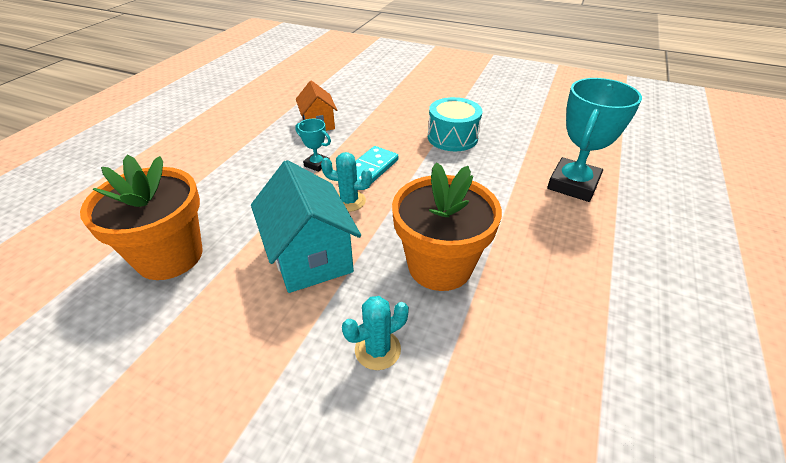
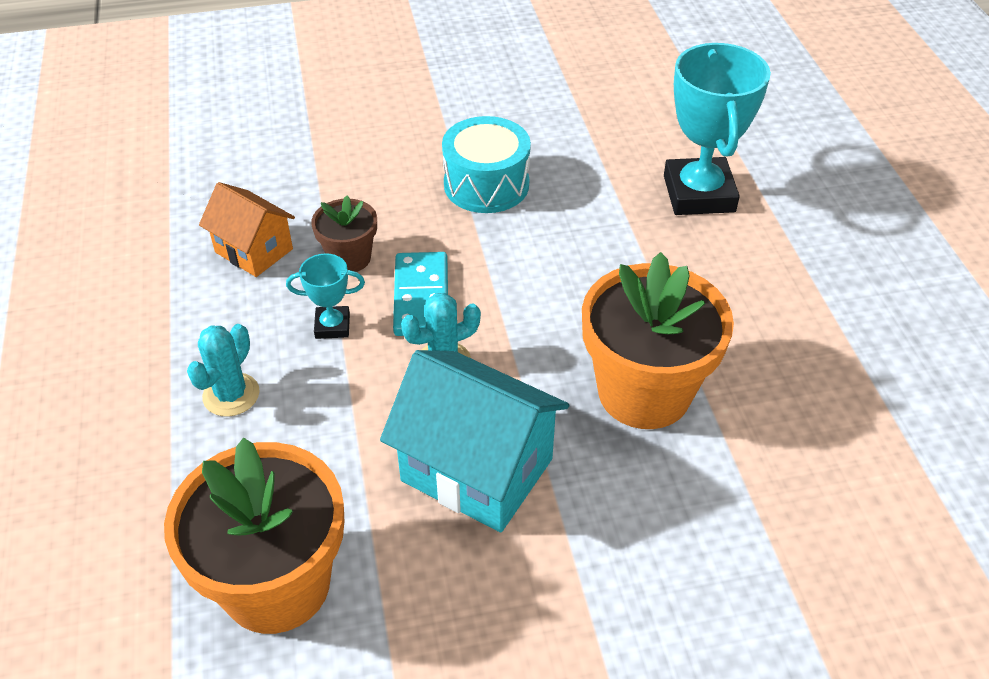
camera: 35 degrees left, 5 degrees up
(355, 142) = (349, 258): none -> brown flower pot
(377, 350) = (670, 533): turquoise cactus -> turquoise cactus (231, 395)

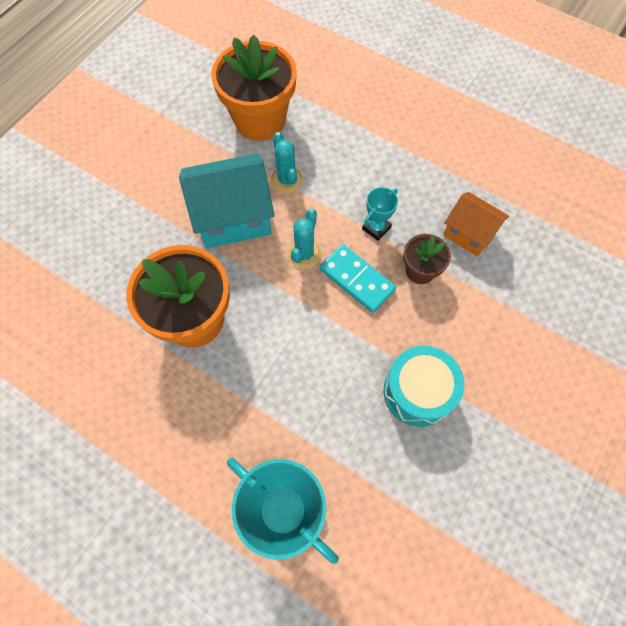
camera: 135 degrees right, 20 degrees up
(231, 395) = (372, 163): turquoise cactus -> turquoise cactus (286, 180)
(254, 250) = (469, 234): orange house -> orange house turned 45 degrees clockwise

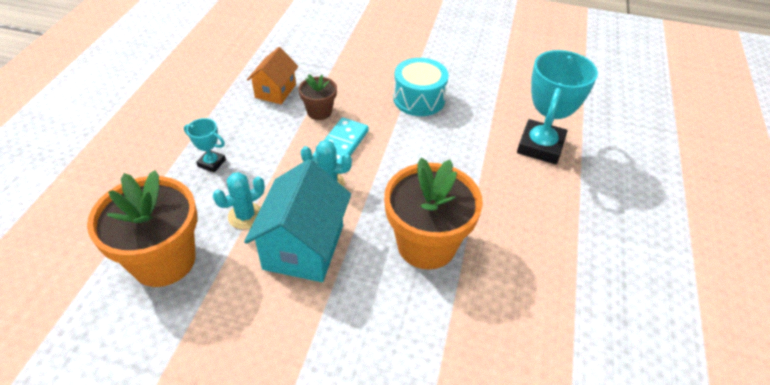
camera: 110 degrees left, 20 degrees down
(233, 217) = (304, 247): turquoise house -> turquoise house turned 45 degrees clockwise
(376, 228) = (285, 142): turquoise trophy -> turquoise trophy (211, 163)

